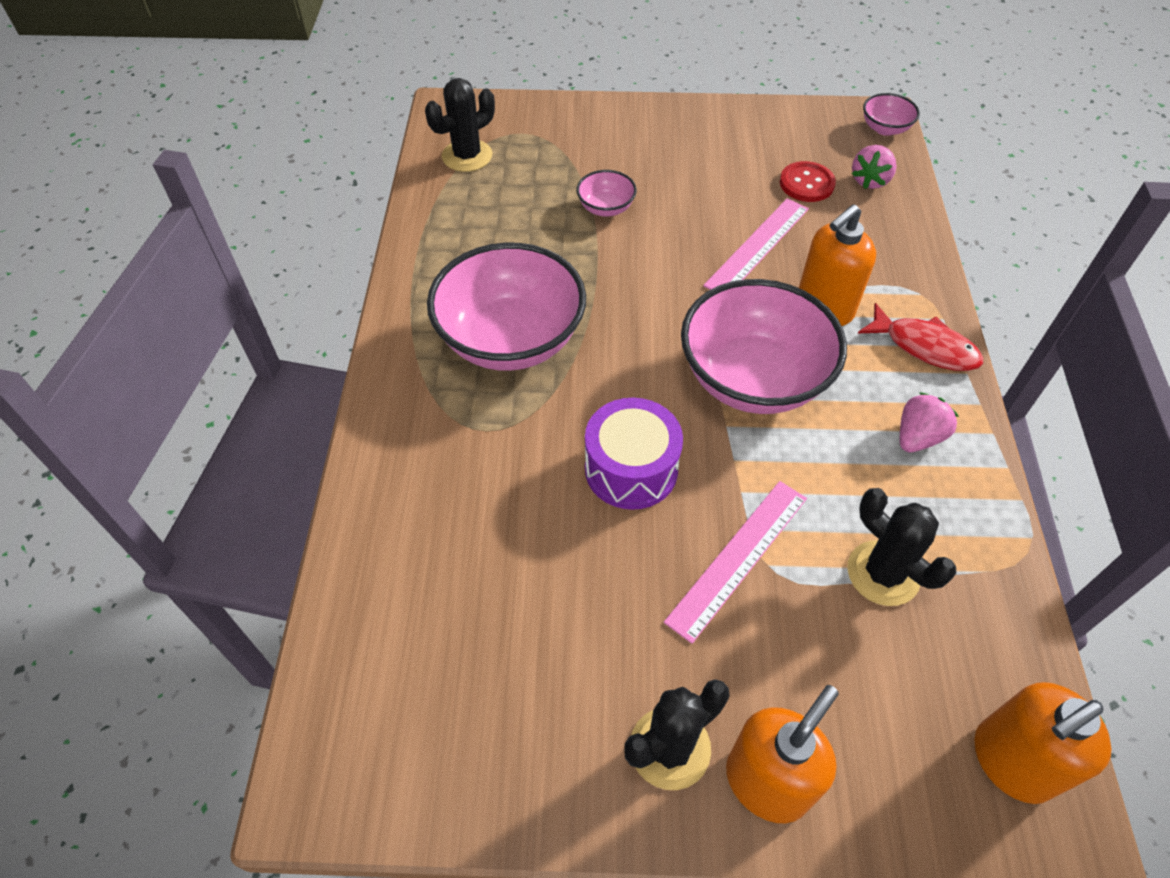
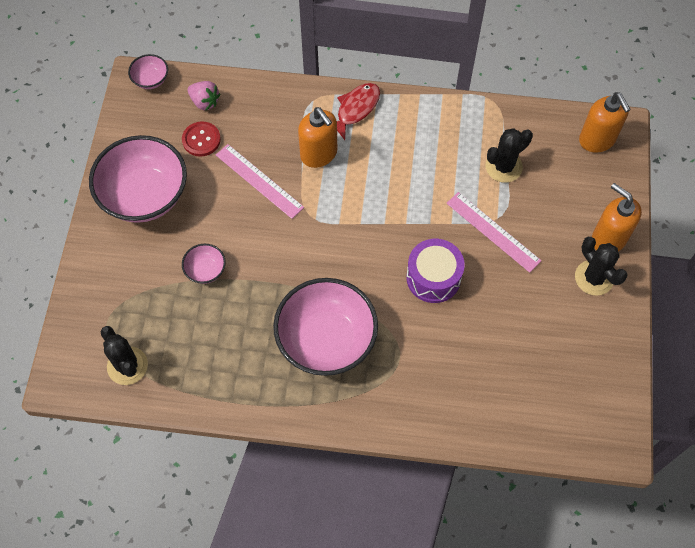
camera: 85 degrees left, 10 degrees up
(753, 379) = (372, 203): pink bowl -> pink bowl (145, 195)
(917, 437) = (420, 130): pink strawberry -> none

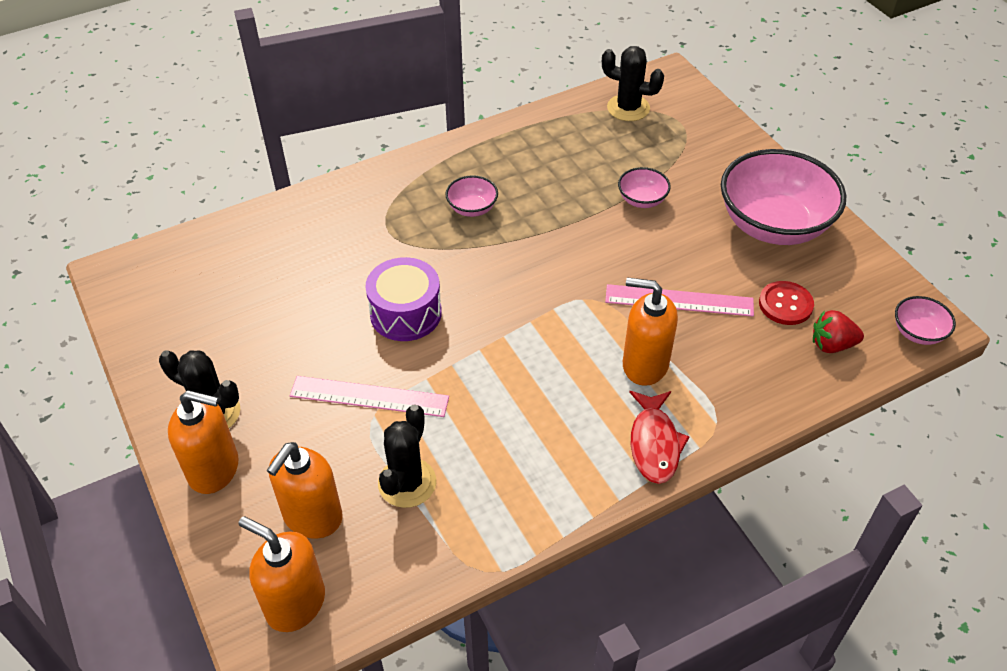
camera: 145 degrees right, 15 degrees down
(204, 102) = (832, 345): pink strawberry -> red strawberry
(326, 340) = (472, 208): pink bowl -> pink bowl, size x0.44
(566, 178) = (312, 517): none -> orange soap dispenser

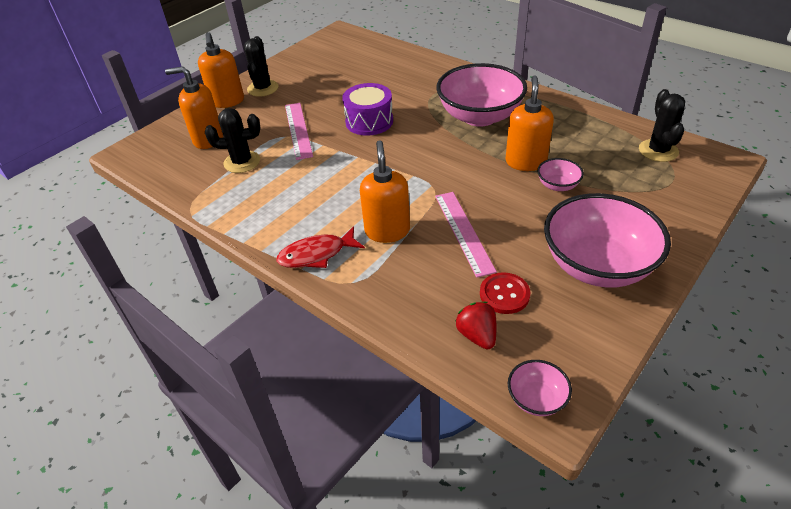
camera: 70 degrees right, 5 degrees down
(295, 603) = (153, 152): orange soap dispenser -> orange soap dispenser (525, 162)
(472, 208) = (479, 116): pink bowl -> pink bowl, size x2.26

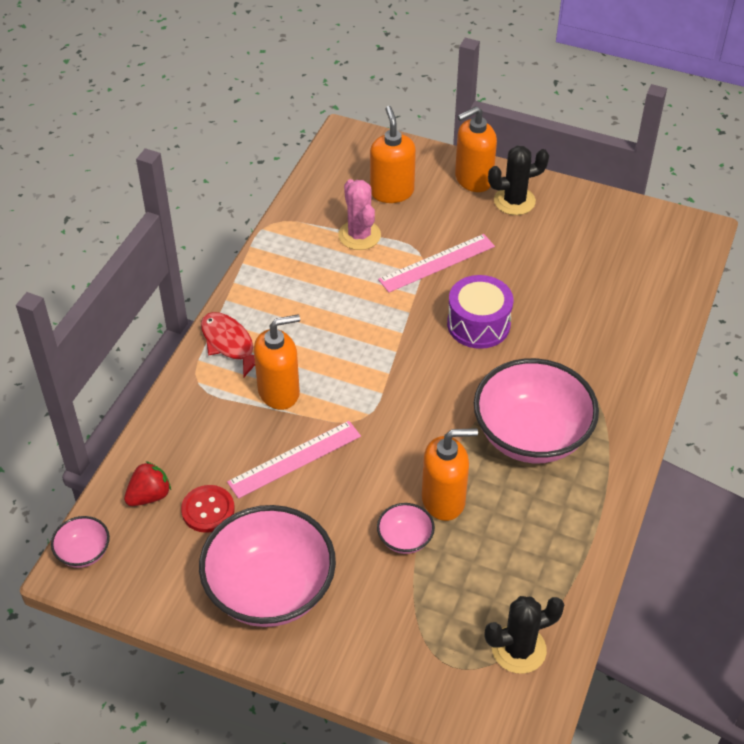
camera: 70 degrees right, 5 degrees up
(242, 162) = (359, 235): black cactus -> pink cactus

